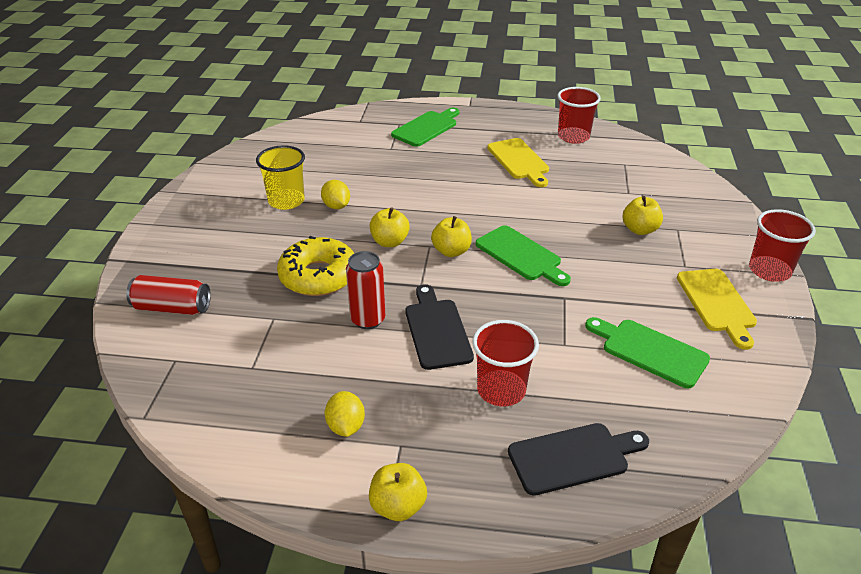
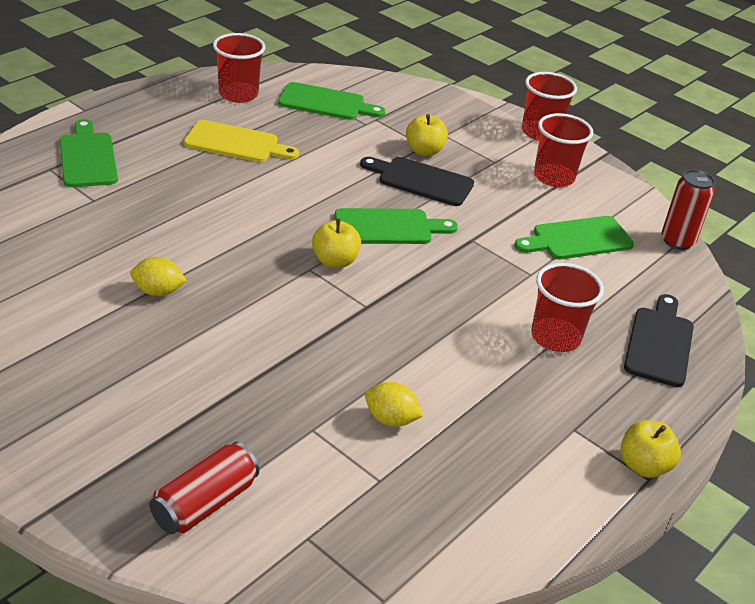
camera: 60 degrees left, 0 degrees up
(286, 201) = (96, 321): yellow cup -> none
(318, 276) = (275, 364): yellow donut -> none
(346, 426) = (523, 452): yellow lemon -> yellow lemon (391, 419)
(368, 320) = (384, 365): red can -> red can (677, 241)
(389, 242) = (272, 289): yellow apple -> none
(437, 330) = (444, 331): black cutting board -> black cutting board (421, 180)
(623, 168) = (326, 103): none -> green cutting board
(717, 303) = (554, 177): yellow cutting board -> red cup

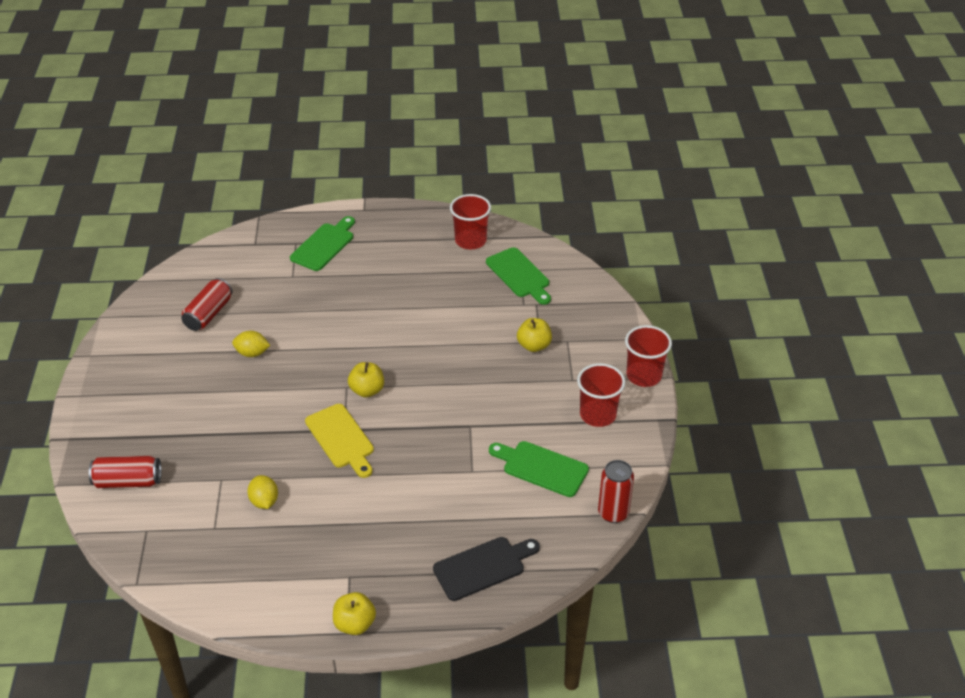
camera: 50 degrees right, 5 degrees up
(44, 280) = (209, 314): none -> red can
(158, 291) = (252, 353): yellow lemon -> yellow lemon turned 45 degrees counterclockwise
(236, 143) = (420, 278): yellow cutting board -> yellow cutting board (341, 439)
(388, 227) = (429, 387): green cutting board -> none
(421, 180) = (499, 366): black cutting board -> none
(555, 337) = (423, 519): red cup -> none

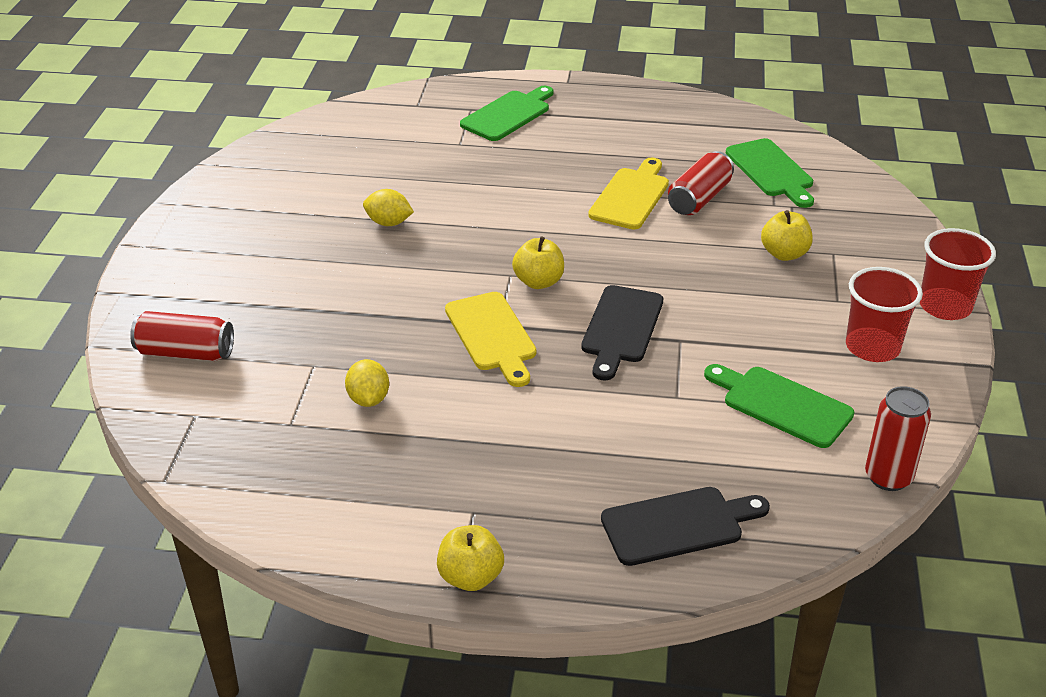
camera: 10 degrees right, 5 degrees down
(209, 314) = (340, 174): red can -> red can (699, 198)
(423, 309) = (631, 196): none -> yellow cutting board
(429, 421) = (621, 328): none -> black cutting board
(470, 241) = (707, 127): red cup -> none

